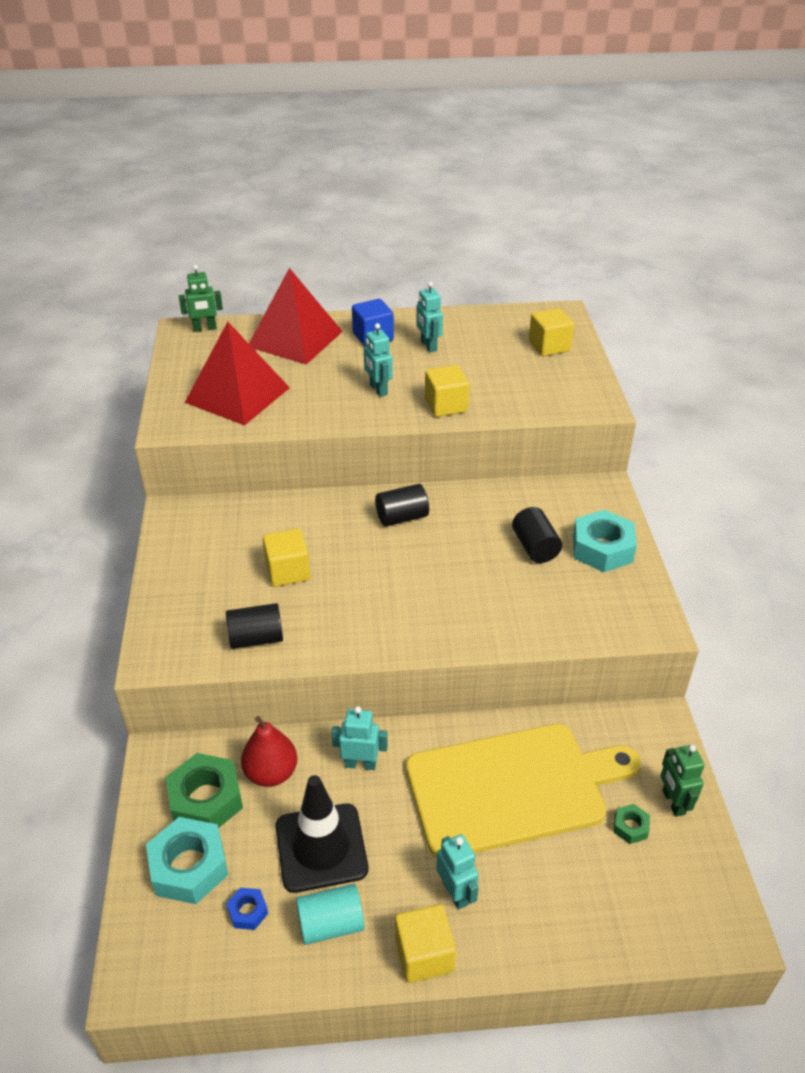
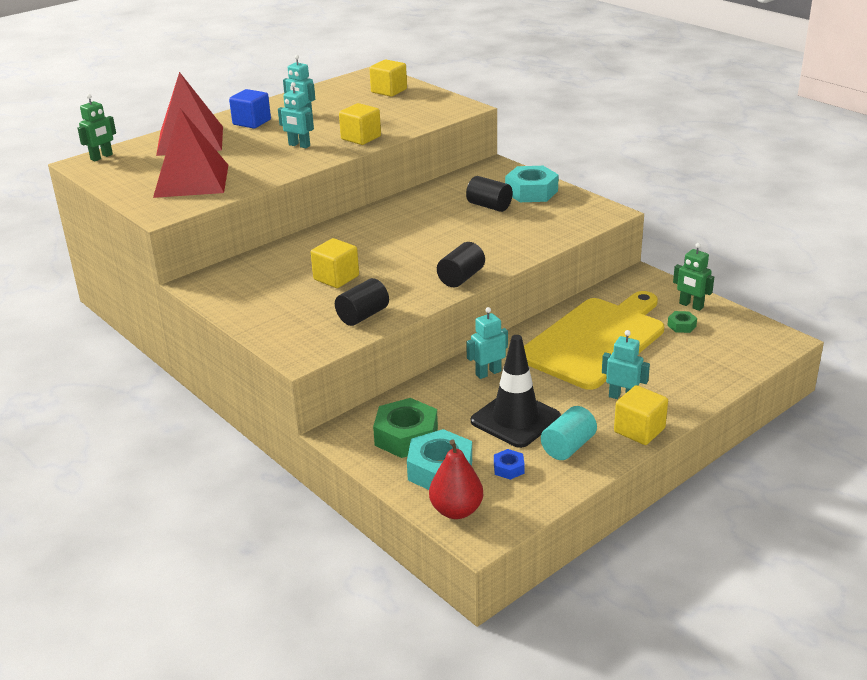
camera: 35 degrees left, 10 degrees down
(271, 773) = (434, 404): red pear -> red pear (456, 510)
(402, 517) = (380, 224): black cylinder -> black cylinder (461, 278)

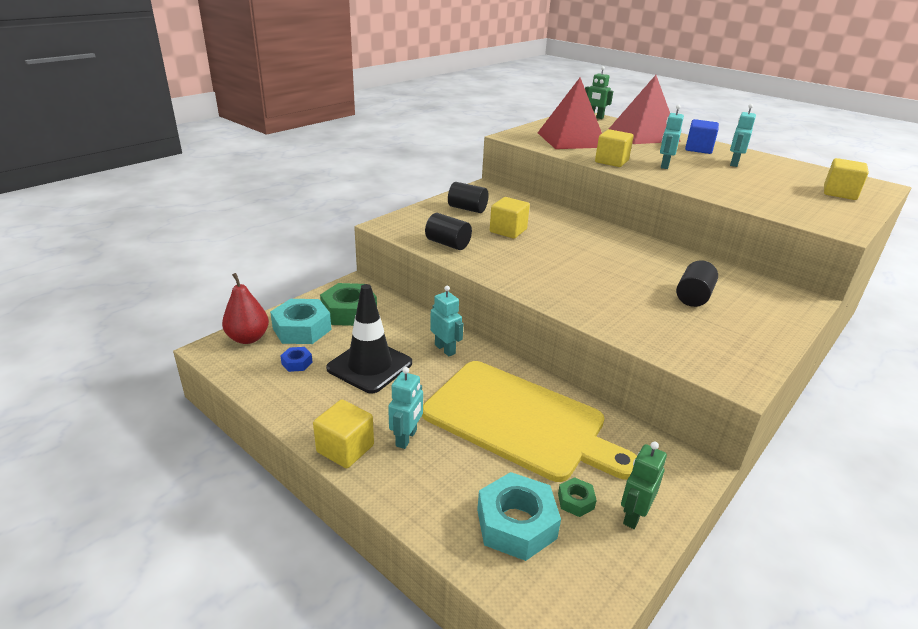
camera: 80 degrees right, 0 degrees up
(361, 138) = (703, 186): yellow cube -> yellow cube (611, 161)
(461, 278) = (526, 284): black cylinder -> black cylinder (467, 209)
(531, 192) = (752, 323): turquoise nut -> turquoise nut (516, 524)
(568, 447) = (323, 397): turquoise cylinder -> none

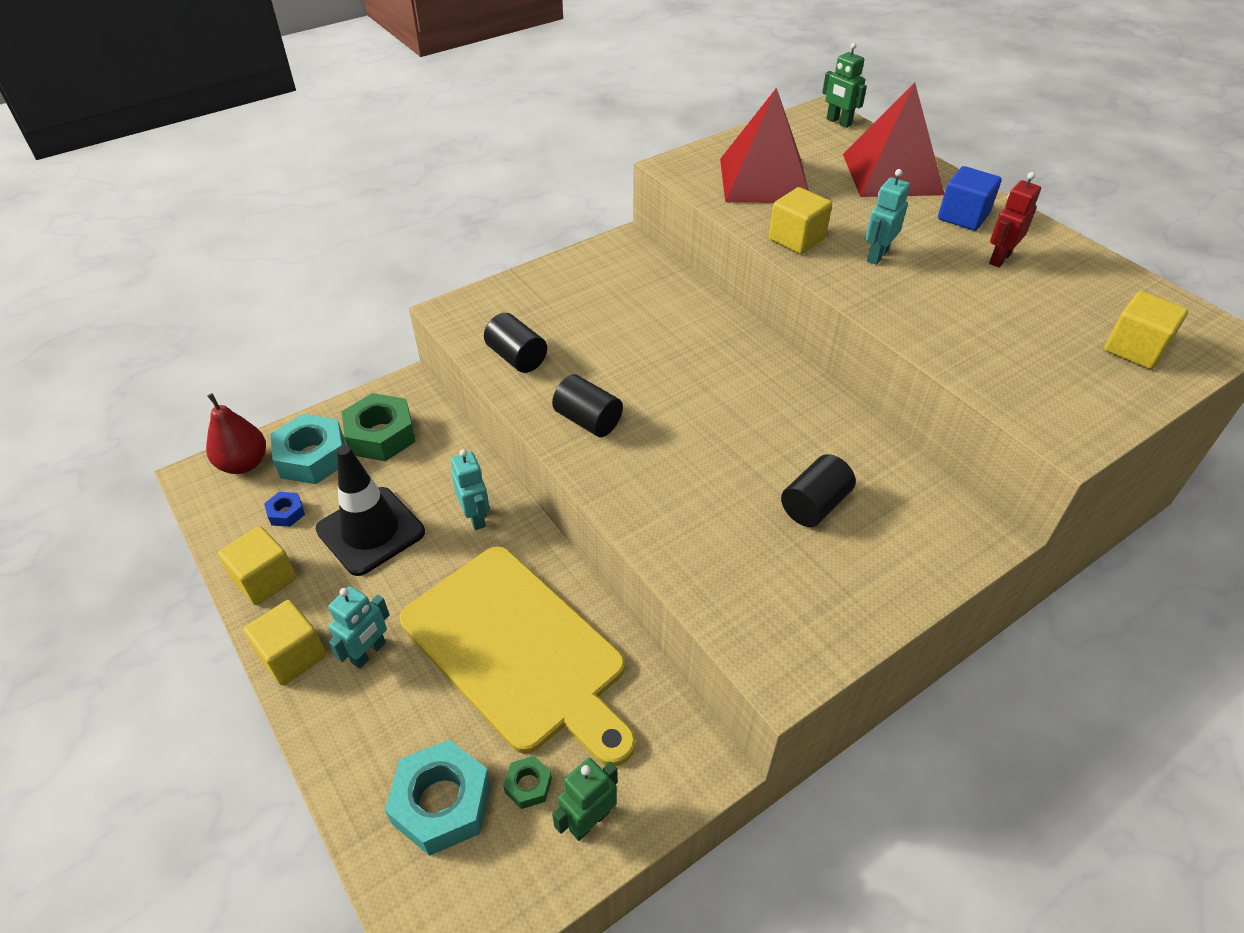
camera: 15 degrees right, 15 degrees up
(467, 209) = (578, 287): black cylinder -> black cylinder (588, 420)
(508, 231) = (614, 339): yellow cube -> yellow cube (265, 579)
(734, 163) = (999, 258): turquoise robot -> red robot

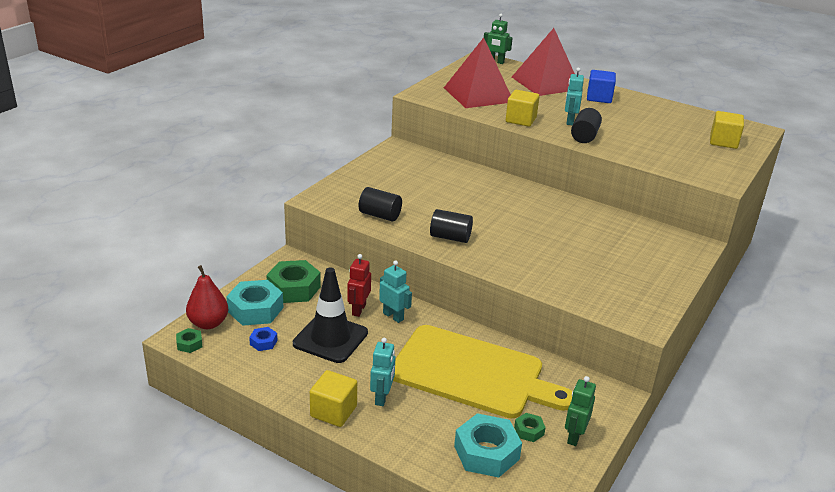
camera: 25 degrees left, 15 degrees down
(201, 490) = (189, 344): none -> green nut
(265, 579) = (280, 379): yellow cube -> none
(814, 505) = (605, 250): black cylinder -> black cylinder (584, 136)
(999, 258) = (632, 114): red robot -> red robot (358, 310)

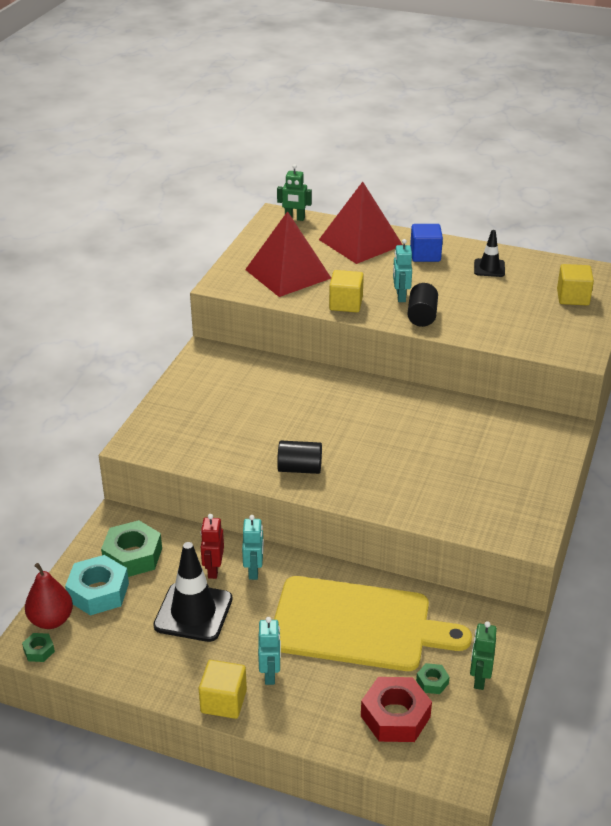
camera: 10 degrees left, 5 degrees up
(263, 342) = (121, 632): blue nut -> none
(380, 215) = (213, 453): black cylinder -> none
(393, 316) = (254, 571): turquoise robot -> turquoise robot turned 60 degrees clockwise
(486, 453) = (395, 716): turquoise nut -> red nut
(653, 113) = (489, 268): none -> black traffic cone

